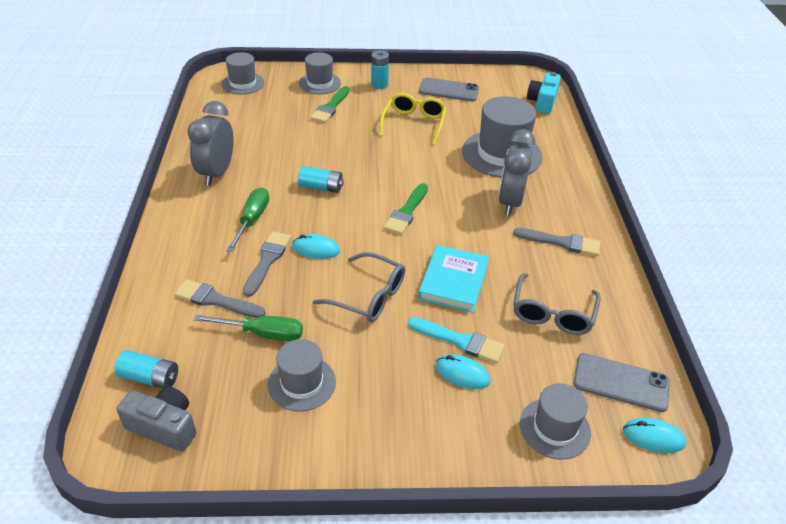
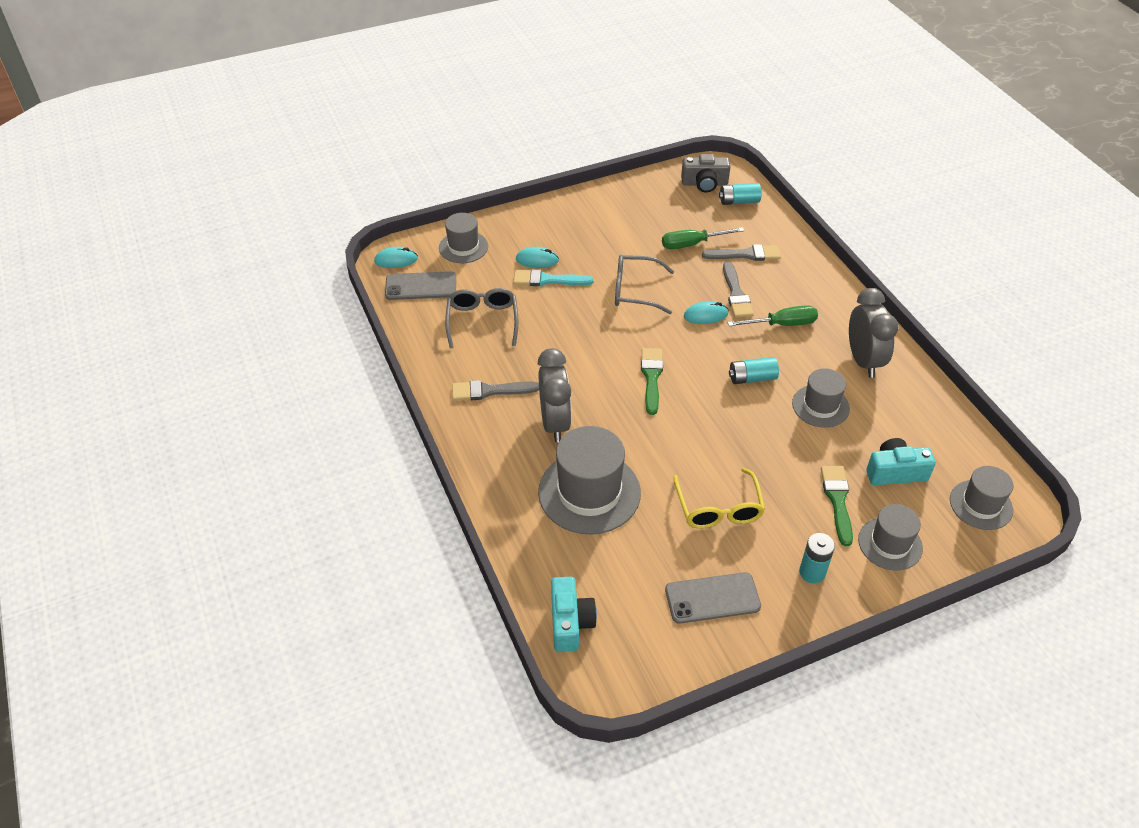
camera: 160 degrees right, 5 degrees up
(252, 220) = (782, 324): green screwdriver -> green screwdriver turned 90 degrees counterclockwise
(276, 109) = (895, 472): none -> turquoise camera
(302, 383) = (641, 225): grey hat -> grey hat (820, 406)
(453, 281) = (574, 323): turquoise book -> none

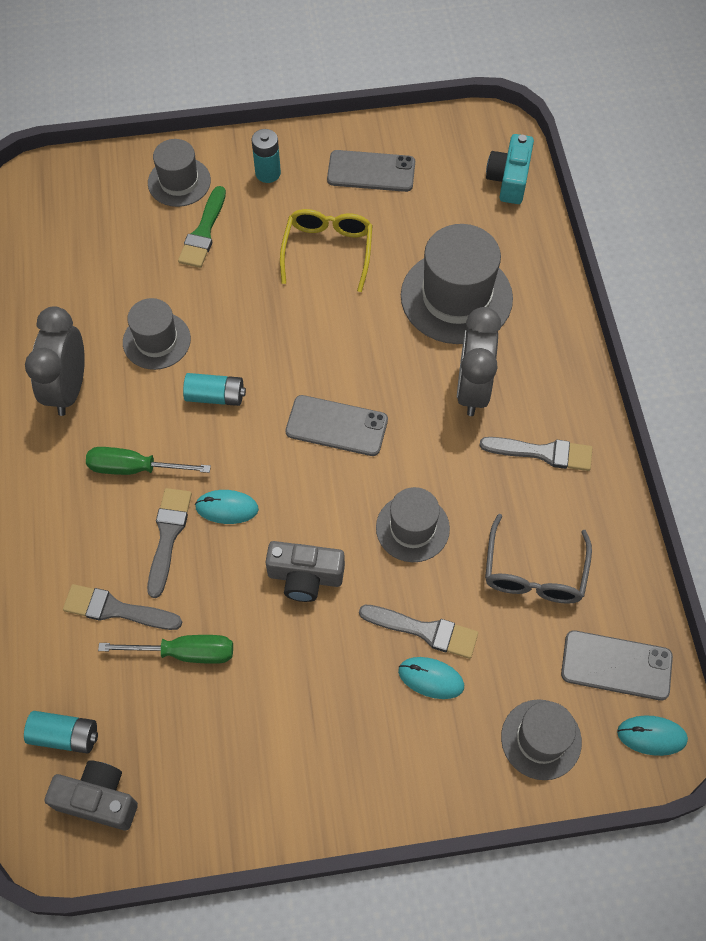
camera: 165 degrees left, 15 degrees up
(548, 280) = (424, 631): turquoise brush -> grey brush
(635, 291) = (305, 577): grey glasses -> grey camera
(651, 377) = (336, 426): green brush -> grey phone
(895, 472) = (126, 247): turquoise camera -> none
(981, 505) = (65, 197): grey hat -> grey hat (412, 528)

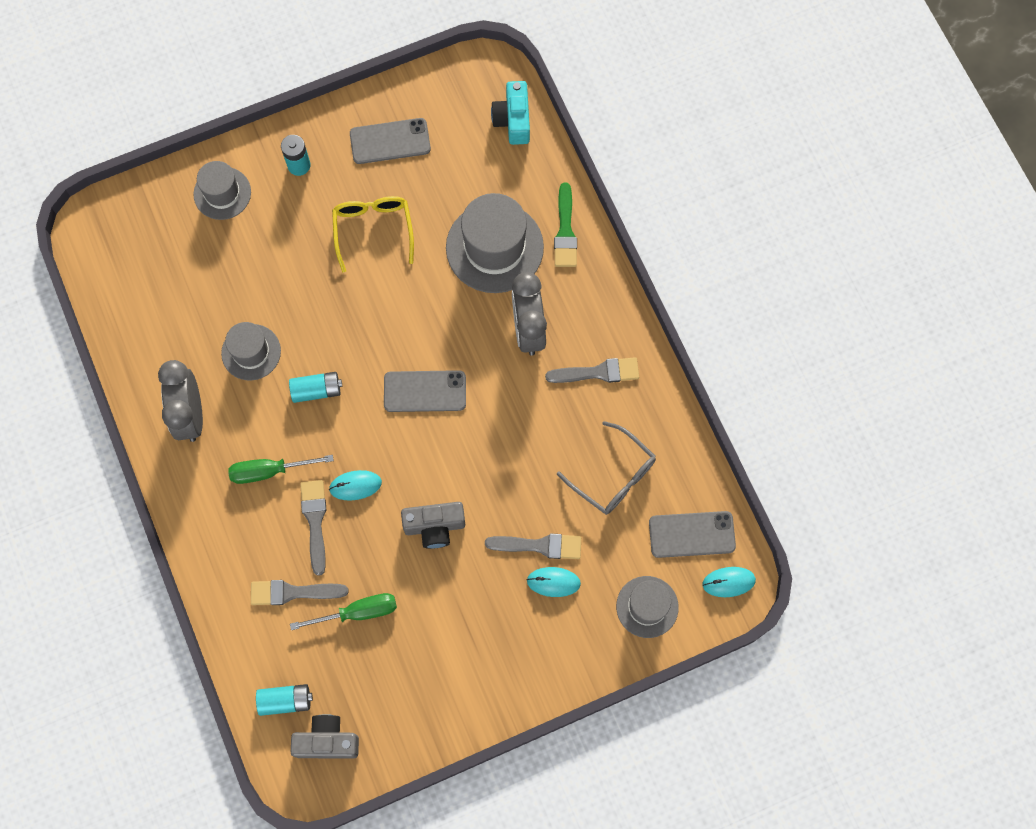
camera: 15 degrees left, 10 degrees up
(203, 232) = (259, 238): green brush -> green brush (565, 231)
(412, 528) = (509, 464): grey hat -> none
(534, 572) = (613, 476): grey glasses -> grey glasses turned 45 degrees counterclockwise

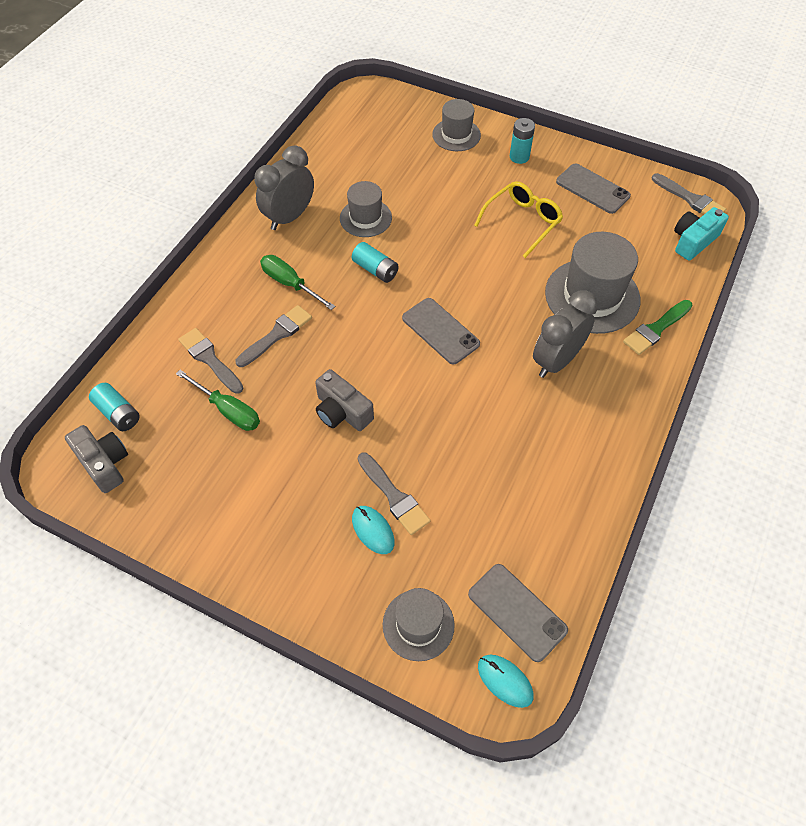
camera: 50 degrees right, 15 degrees down
(355, 486) = (327, 340): turquoise mouse -> none
(598, 372) = (576, 432): grey brush -> grey brush (690, 199)
(613, 476) = (505, 507): grey glasses -> none

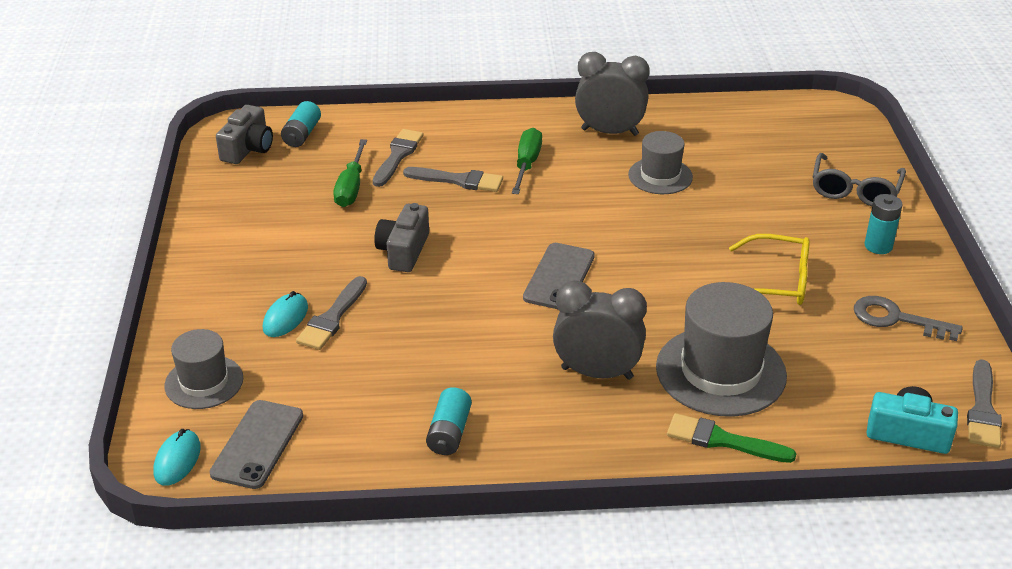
camera: 60 degrees right, 20 degrees down
(375, 270) = (597, 207): turquoise battery -> turquoise battery (449, 433)
(456, 135) = (855, 190): grey hat -> grey glasses
(592, 189) = (896, 319): grey phone -> grey key

